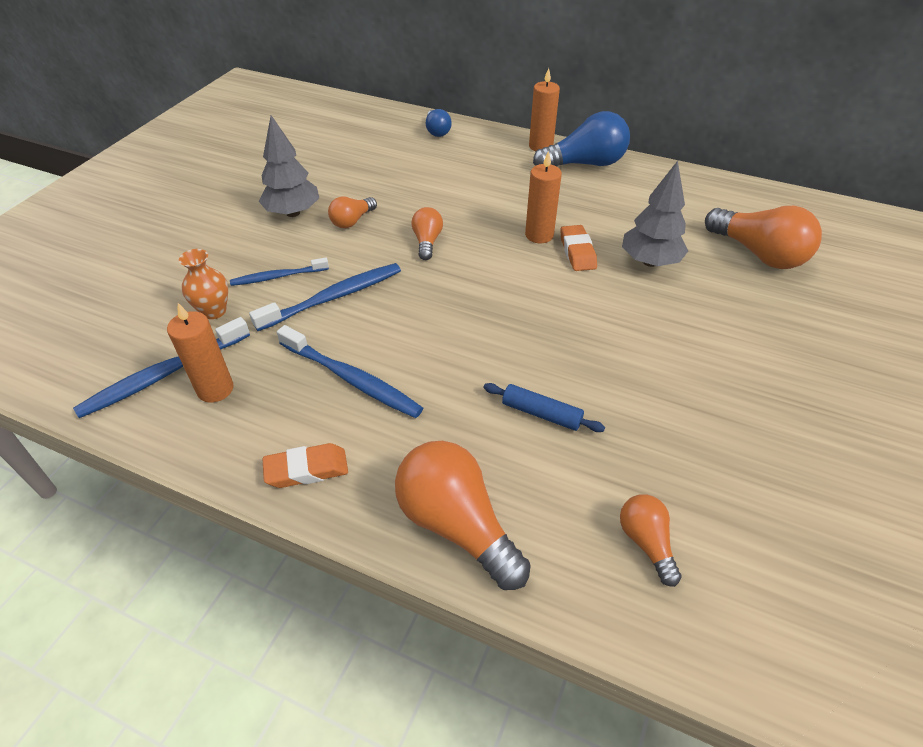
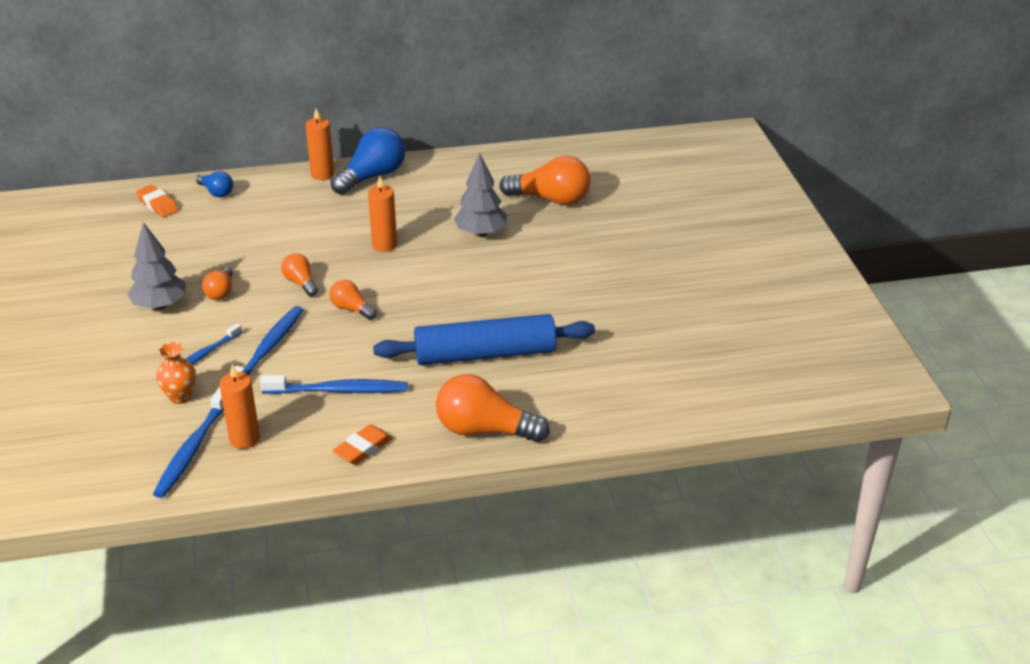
camera: 35 degrees left, 10 degrees down
(541, 414) = (485, 354): blue rolling pin -> blue rolling pin, size x2.31
(577, 252) = (423, 246): orange eraser -> orange eraser (158, 205)
(646, 542) = (597, 388): orange light bulb -> orange light bulb (351, 309)

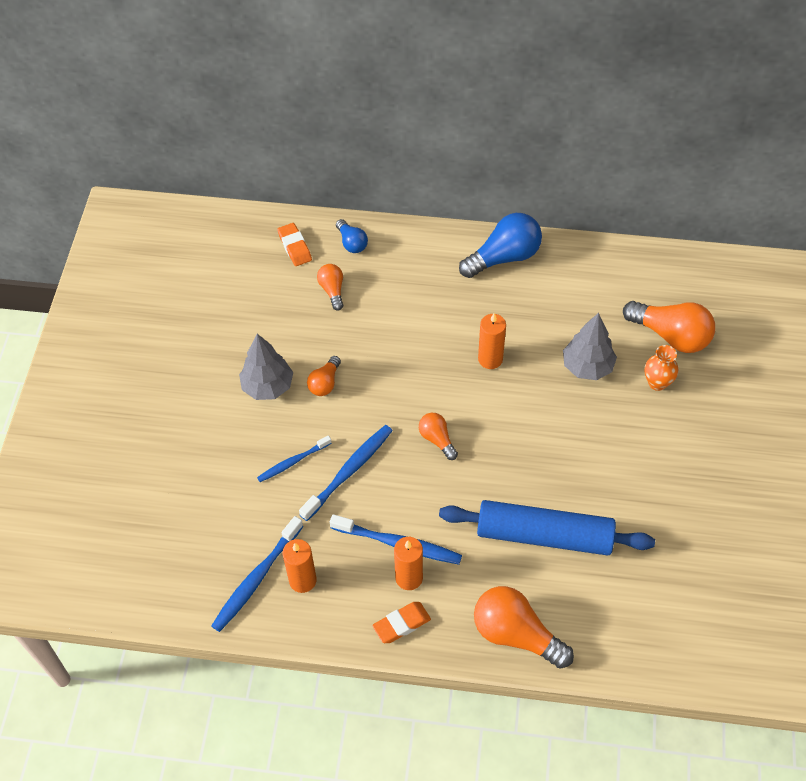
camera: 20 degrees right, 20 degrees up
(180, 397) = (260, 510): orange vase -> orange vase (657, 383)
(301, 283) = (399, 391): orange light bulb -> orange light bulb (332, 290)
(322, 174) = (457, 242): orange candle -> orange candle (409, 578)

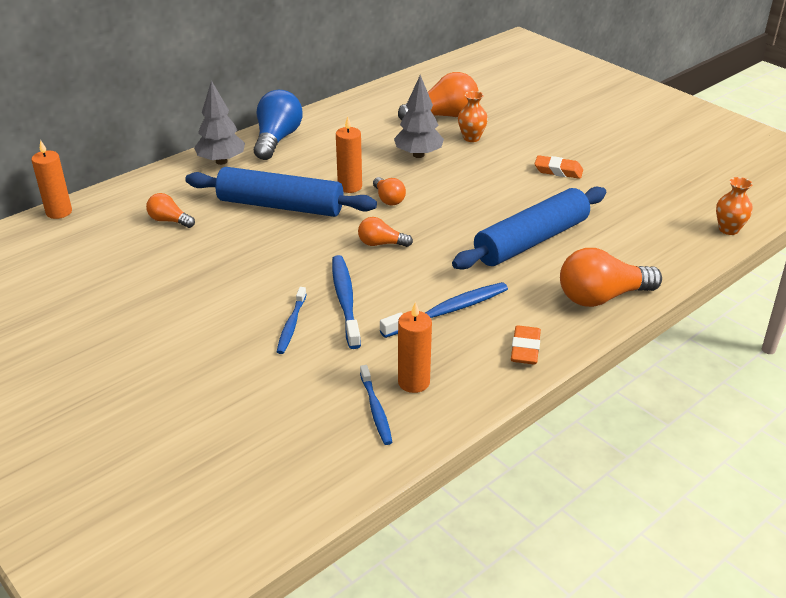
camera: 50 degrees left, 20 degrees down
(256, 579) = (376, 410): blue toothbrush -> blue toothbrush, size x0.64
(268, 386) = (198, 299): grey tree -> grey tree (221, 161)
(295, 247) = (97, 217): orange eraser -> orange eraser (558, 171)
(325, 383) = (245, 268): orange light bulb -> orange light bulb (388, 199)
(351, 243) = (145, 190): blue light bulb -> none
(409, 578) = (486, 322): orange candle -> orange candle (59, 212)
(418, 338) = (280, 206): none -> blue rolling pin
(716, 671) = (728, 229): none -> orange vase

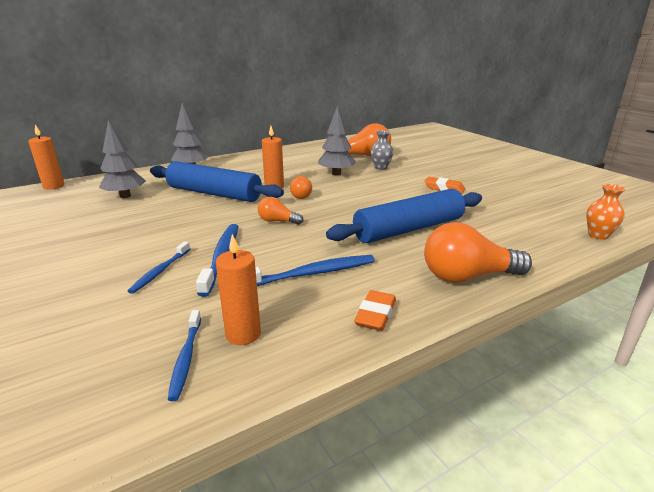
camera: 10 degrees right, 10 degrees down
(169, 221) = (125, 196): orange light bulb -> grey tree
(277, 139) = (239, 160): blue light bulb -> none
(471, 138) = (381, 167): orange vase -> grey vase

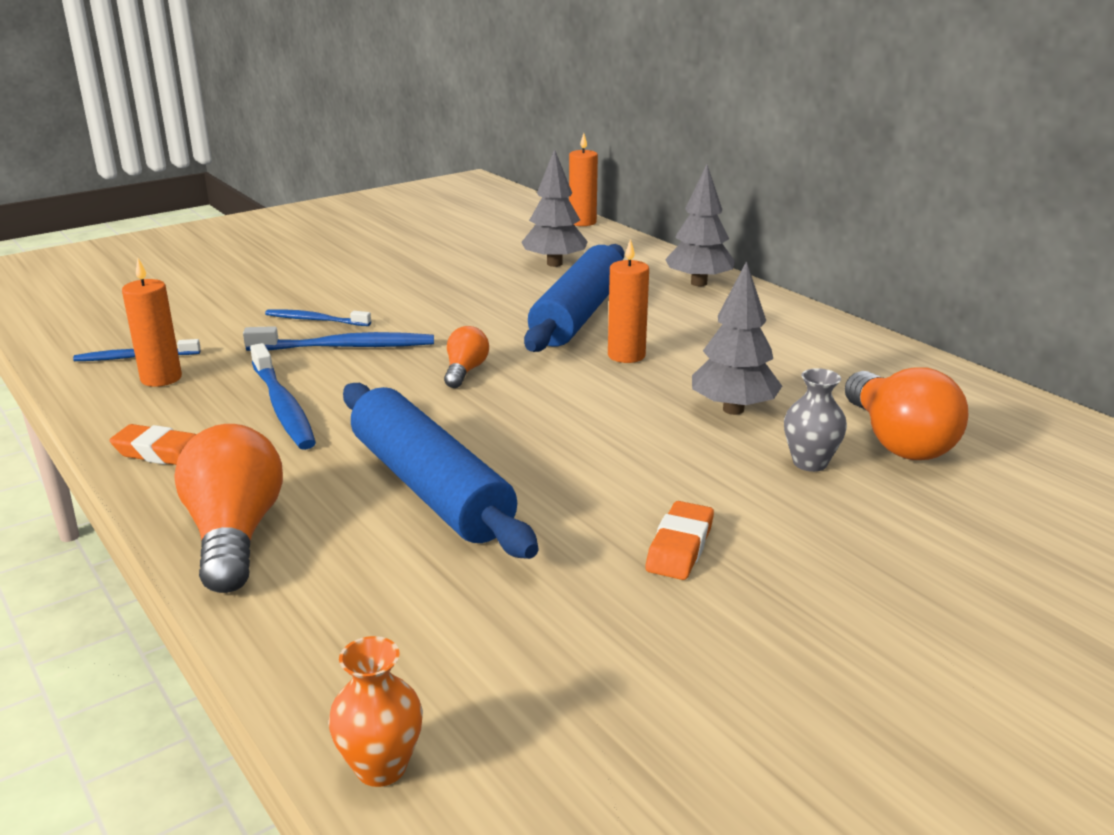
camera: 85 degrees right, 0 degrees up
(299, 195) = (587, 380): orange light bulb -> none

